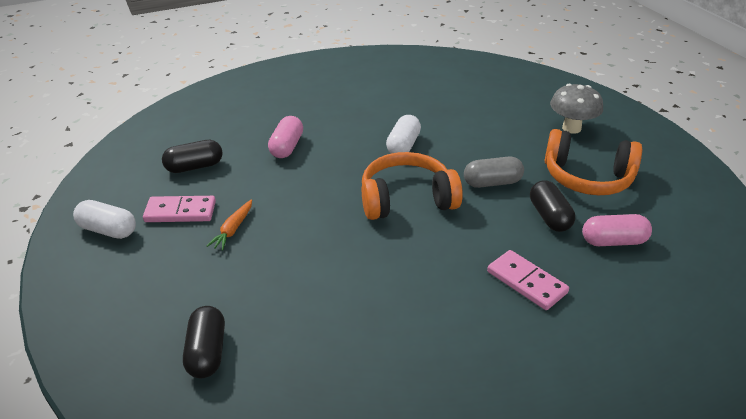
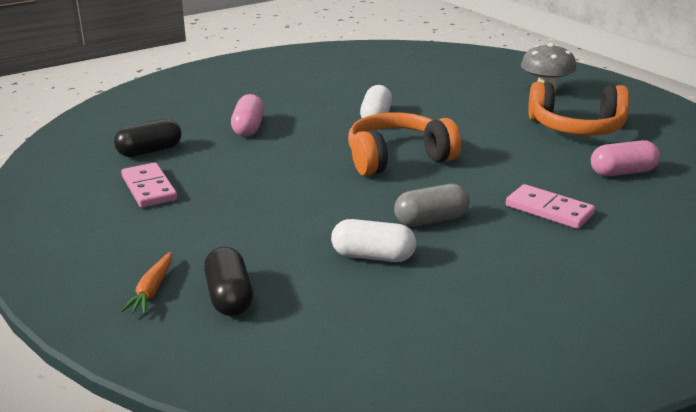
camera: 10 degrees left, 10 degrees down
(108, 230) = (70, 210): white capsule -> white capsule (373, 256)
(180, 212) = (149, 188): pink domino -> pink domino turned 75 degrees clockwise
(233, 229) = (216, 197): orange carrot -> orange carrot (152, 290)
(492, 183) = (482, 139): grey capsule -> grey capsule (431, 220)
(549, 216) = (551, 159): black capsule -> none

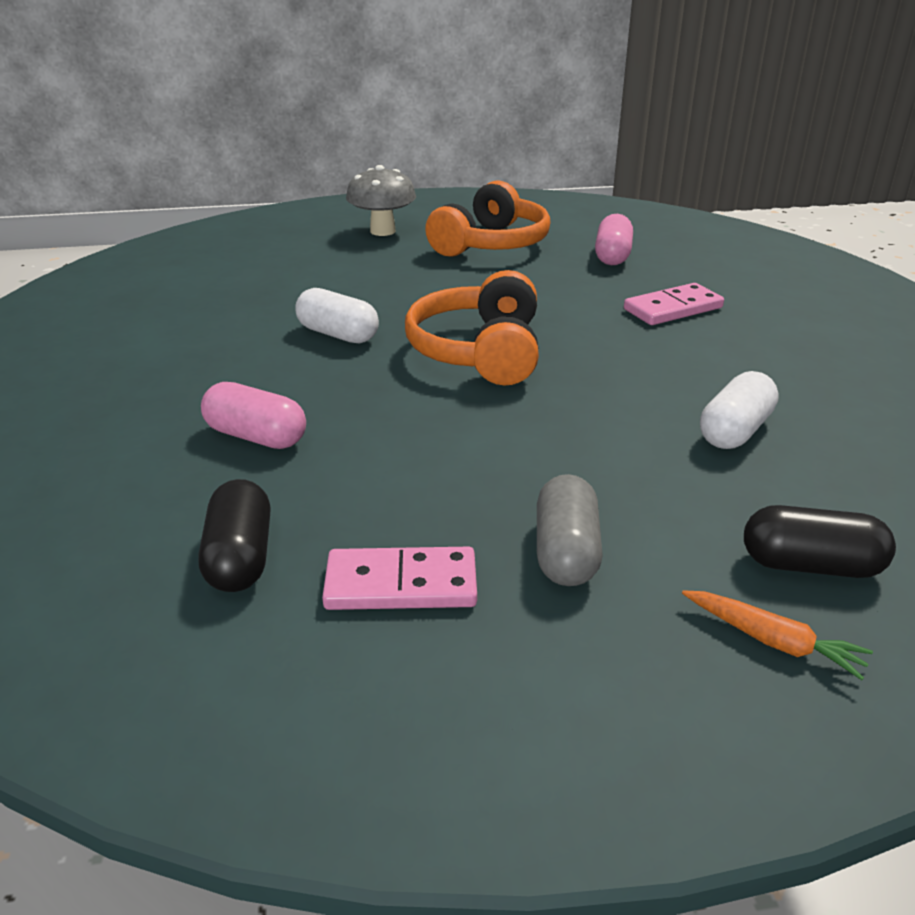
camera: 65 degrees left, 5 degrees up
(431, 220) = (660, 373): grey capsule -> grey capsule (565, 552)

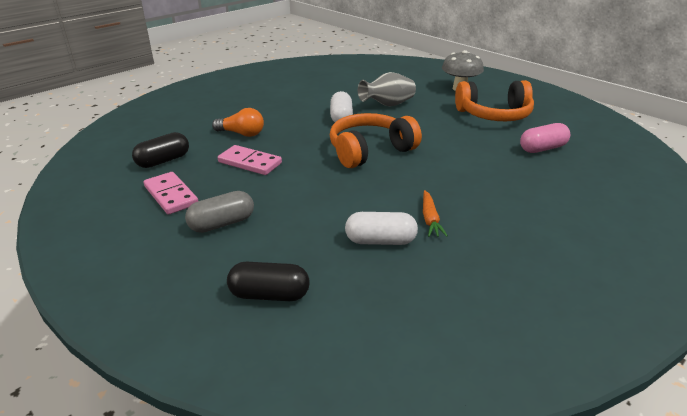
camera: 55 degrees right, 0 degrees up
(256, 436) = (241, 134): pink capsule -> orange light bulb
(353, 289) = (387, 105): none -> grey vase
(672, 308) = (502, 185): pink domino -> pink domino (250, 162)
(772, 641) = (197, 296): orange carrot -> orange carrot (430, 219)
(810, 565) = (269, 295): black capsule -> black capsule turned 60 degrees counterclockwise

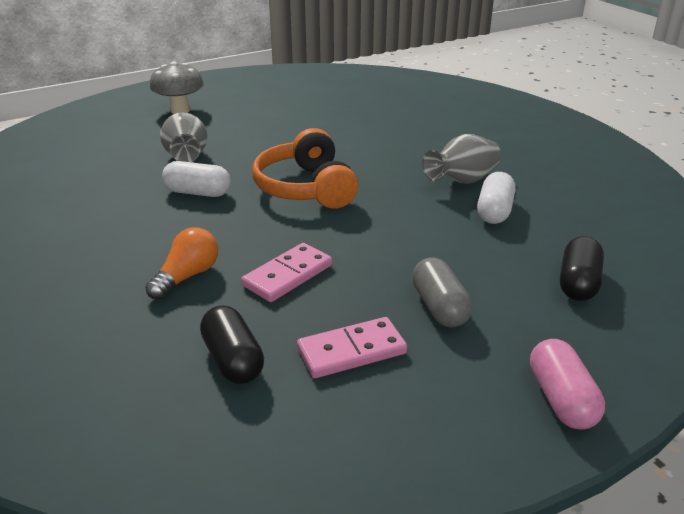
camera: 75 degrees left, 0 degrees up
(430, 219) = (462, 181): orange carrot -> grey vase
(494, 115) = (266, 109): orange headphones -> none
(542, 148) = (354, 107): pink capsule -> pink capsule (561, 399)

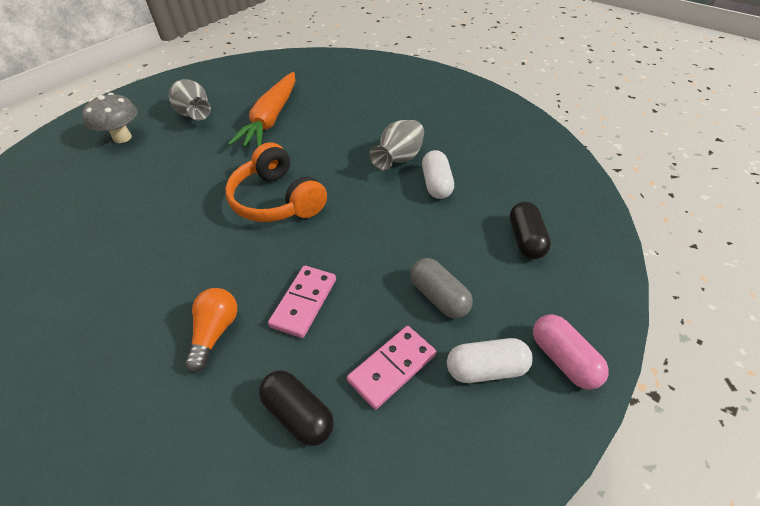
camera: 20 degrees left, 15 degrees up
(186, 157) = (153, 192): grey vase -> grey vase (195, 114)
(198, 192) = (182, 231): white capsule -> white capsule (486, 369)
(337, 121) = (271, 118): none -> orange carrot

